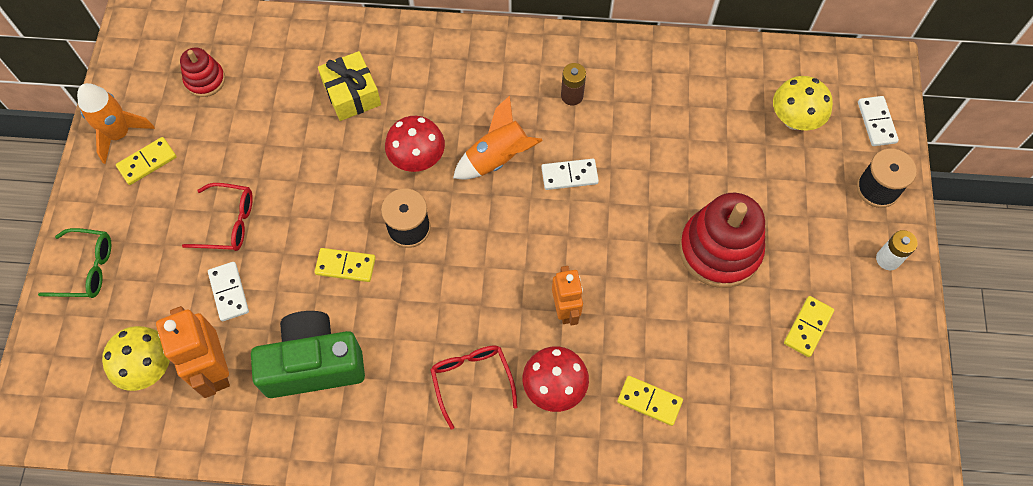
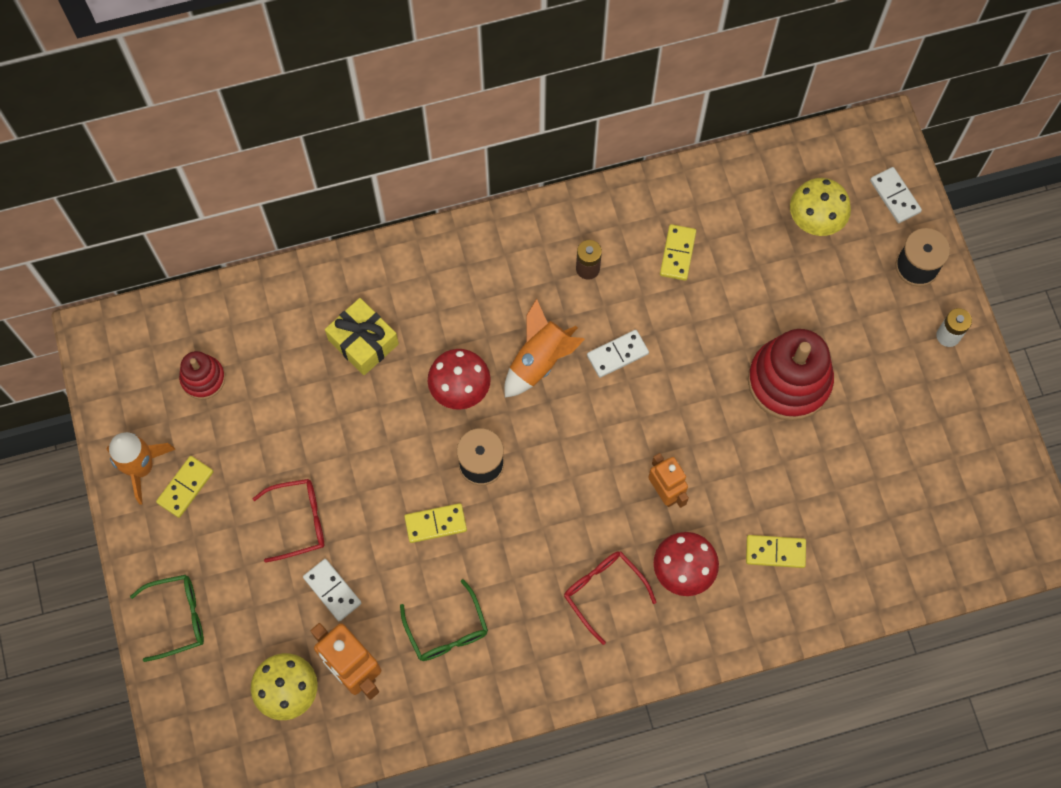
camera: 20 degrees left, 5 degrees up
(314, 364) = (447, 630): green camera -> green glasses
(808, 327) = (895, 429): yellow domino -> yellow domino (677, 253)

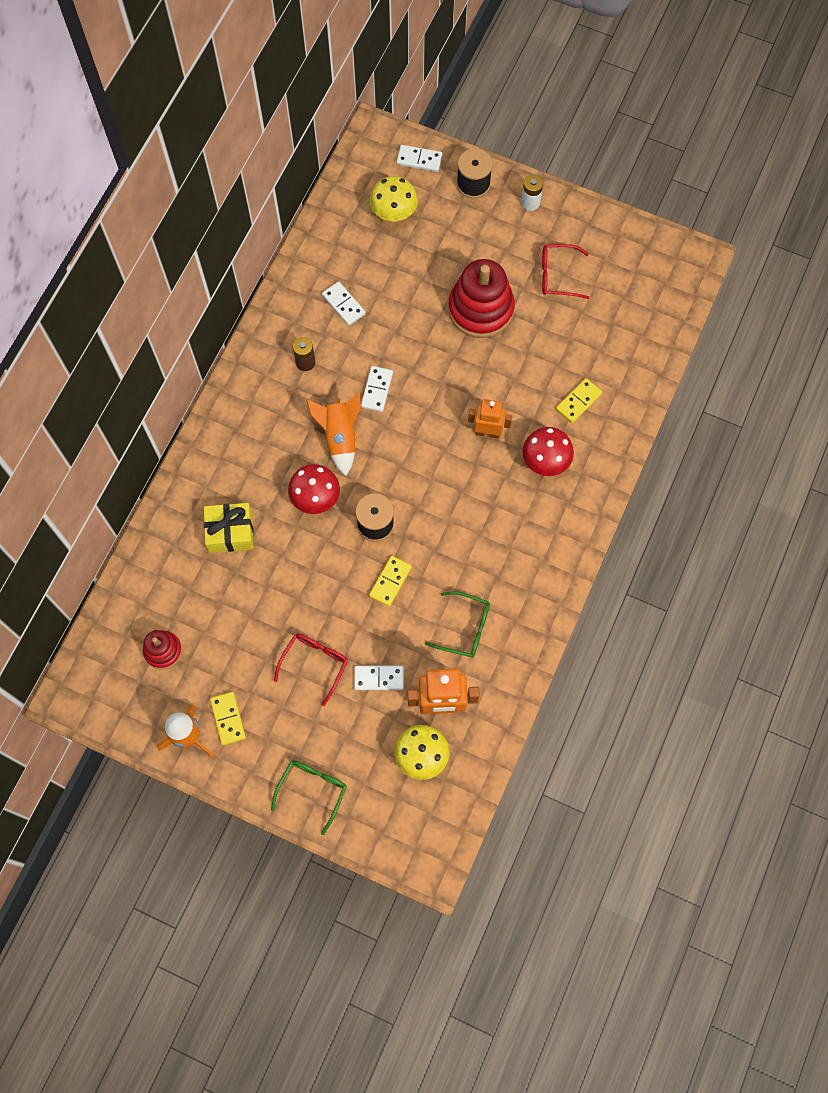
camera: 50 degrees left, 0 degrees up
(603, 591) = (519, 517): red glasses -> red glasses (557, 276)
(677, 253) = (343, 305): yellow domino -> white domino

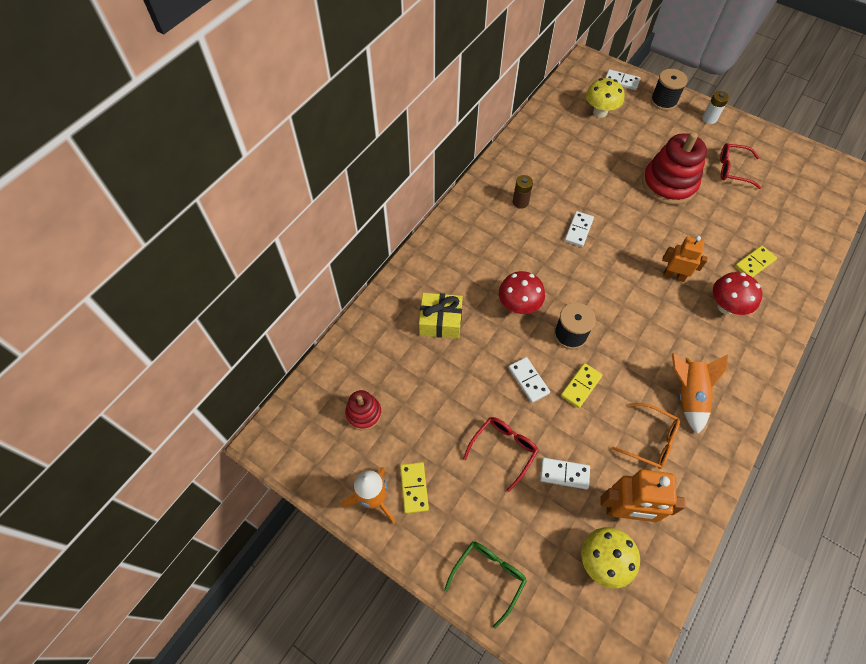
camera: 10 degrees right, 10 degrees down
(339, 437) = (544, 261): orange rocket -> orange rocket (688, 395)
(343, 305) = (555, 166): white domino -> white domino (528, 380)
(465, 628) = (650, 440): green glasses -> orange glasses

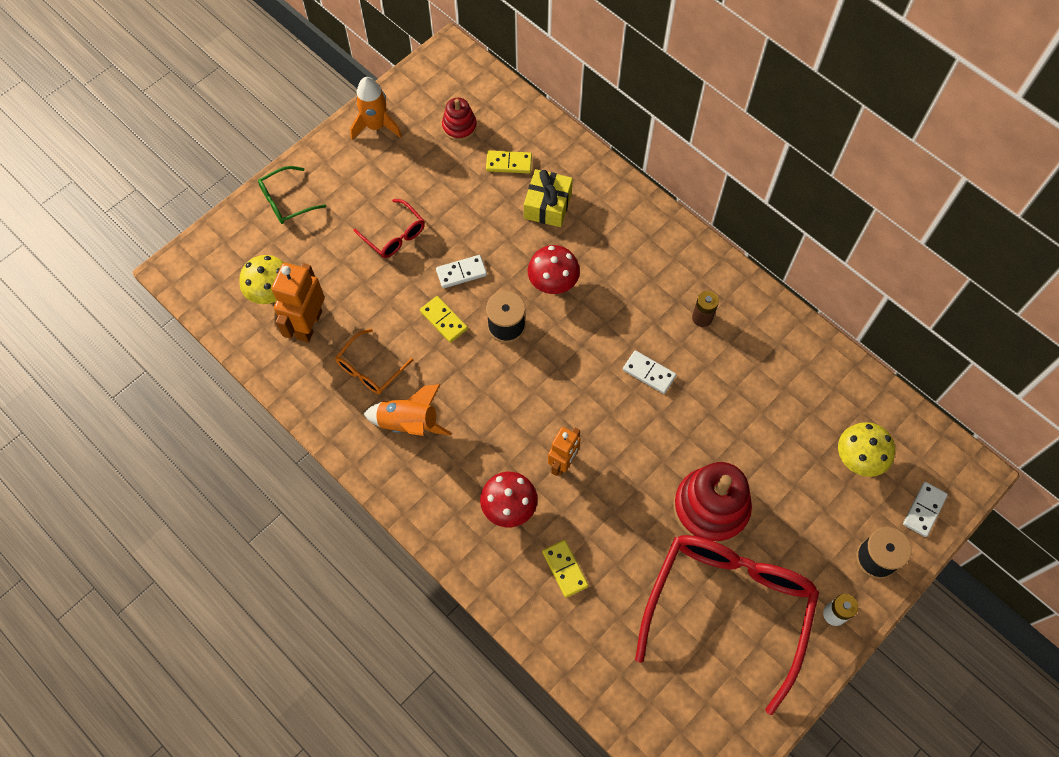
camera: 100 degrees right, 5 degrees up
(414, 488) = (378, 157): yellow domino -> yellow domino (509, 163)
(488, 577) = (286, 201): green glasses -> green glasses turned 105 degrees clockwise
(564, 474) = (357, 281): white domino -> none
(733, 169) = (728, 607): red glasses -> red glasses, size x2.25

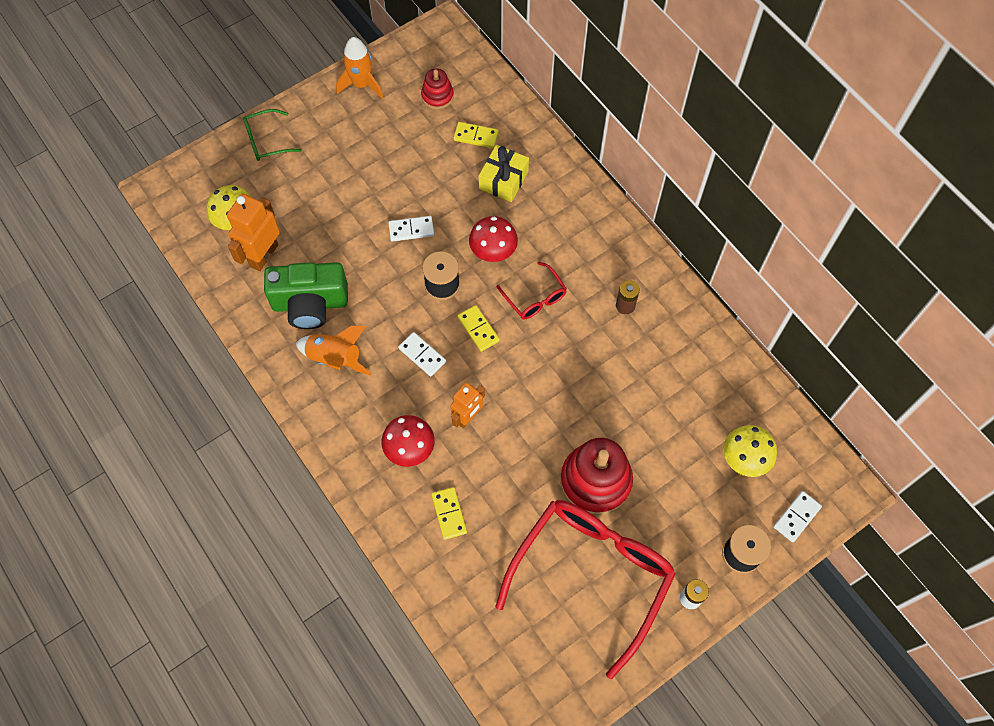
camera: 10 degrees right, 0 degrees up
(370, 369) = (310, 304): orange glasses -> green camera
(394, 235) = (357, 186): red glasses -> red glasses (535, 298)
(443, 320) = (386, 270): yellow domino -> yellow domino (478, 329)
(649, 373) = (564, 348): white domino -> white domino (422, 355)

